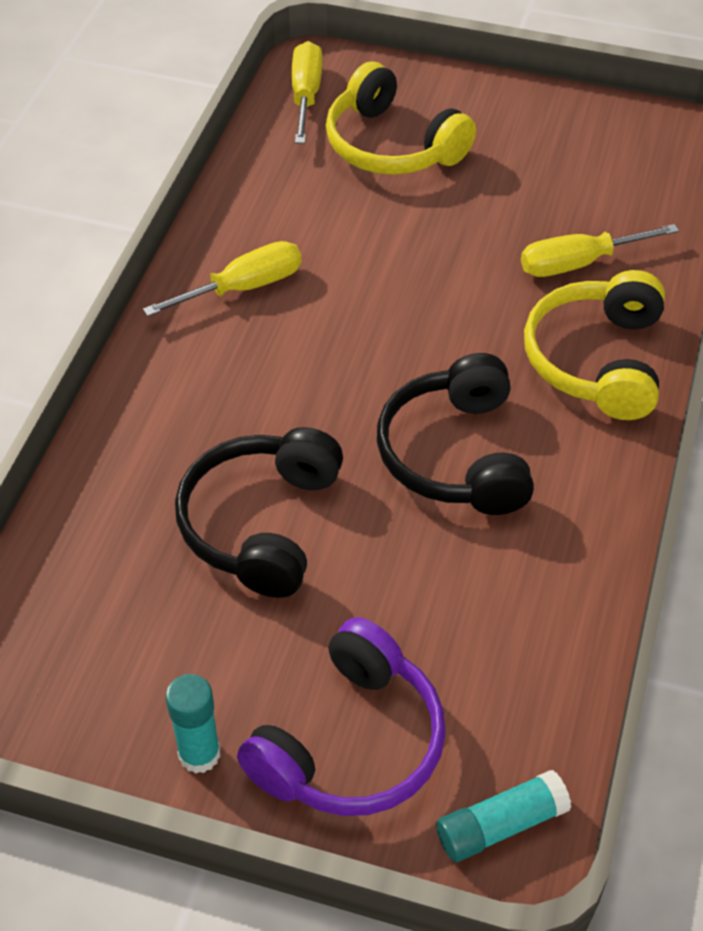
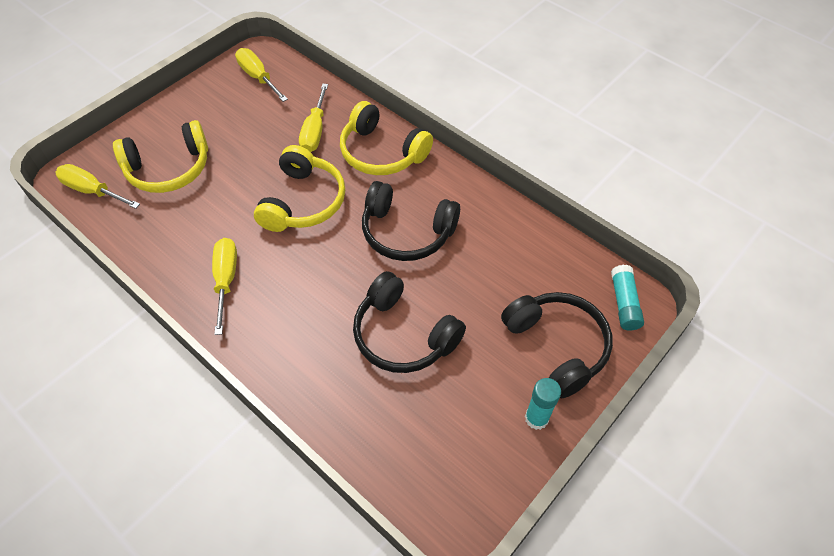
camera: 65 degrees left, 5 degrees up
(350, 743) = (557, 346): purple headphones -> black headphones
(431, 308) = (303, 202): none -> yellow headphones
(637, 154) = (258, 77): none -> yellow screwdriver

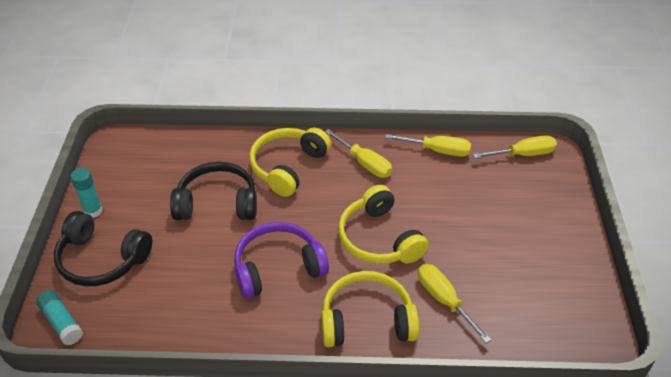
camera: 140 degrees right, 10 degrees down
(169, 169) = (502, 198): yellow headphones -> yellow headphones (288, 167)
(258, 77) = (561, 317): yellow screwdriver -> yellow screwdriver (437, 151)
(407, 232) = (278, 267): black headphones -> purple headphones

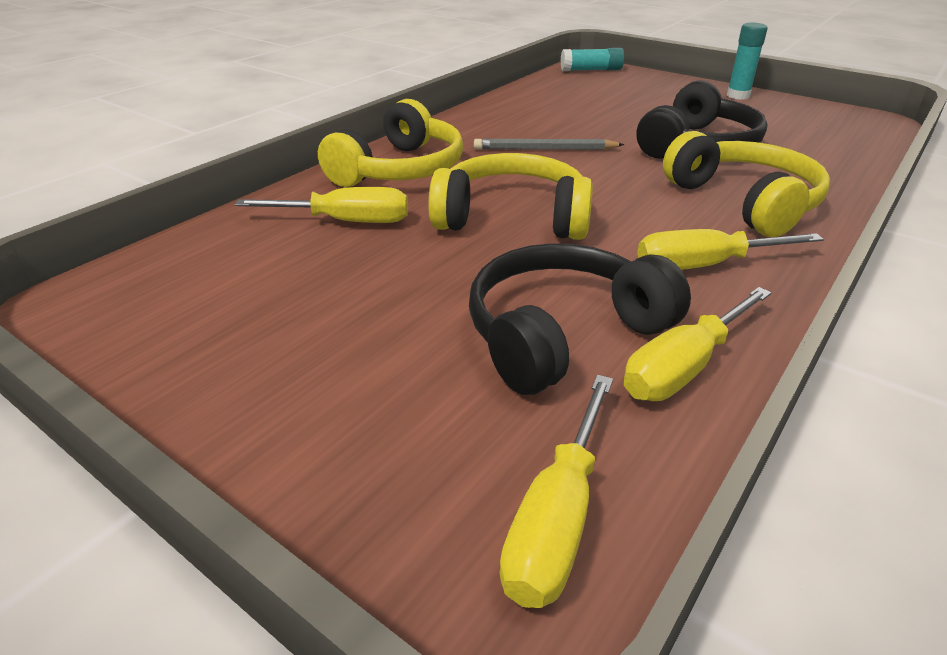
camera: 125 degrees right, 10 degrees down
(102, 259) = (656, 89): black headphones -> black headphones (563, 333)
(278, 267) = (545, 149): purple headphones -> grey pencil

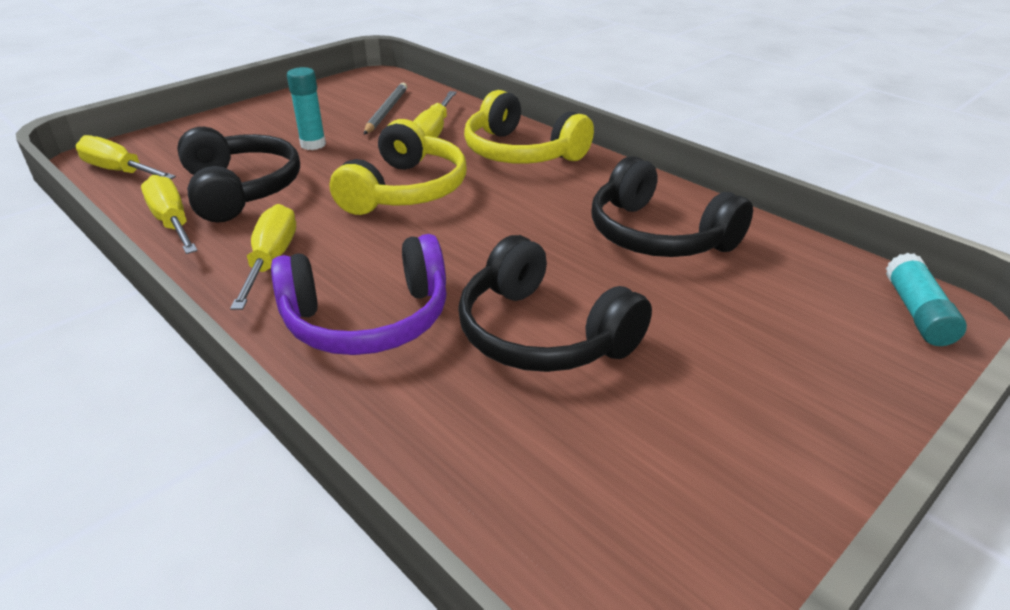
camera: 100 degrees right, 0 degrees up
(543, 118) = (658, 235): none -> black headphones
(545, 149) = (553, 223): grey pencil -> grey pencil (386, 111)
(738, 96) = (794, 460): turquoise glue stick -> turquoise glue stick (313, 144)
(744, 202) = (368, 319): yellow headphones -> purple headphones

